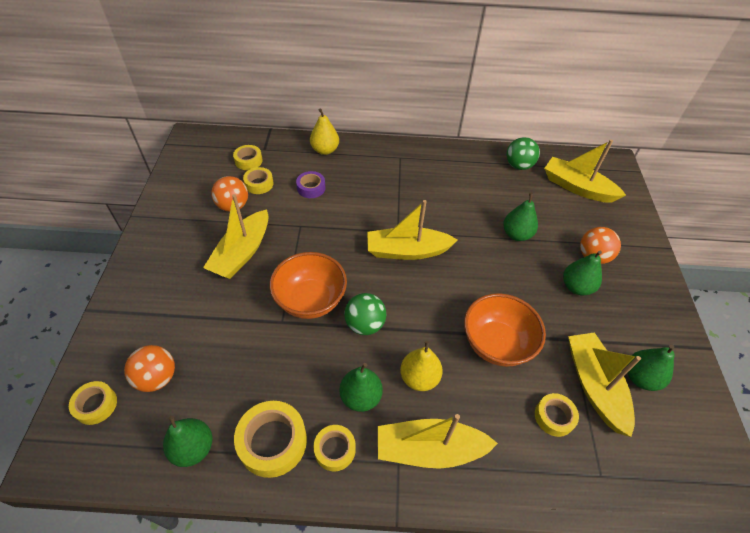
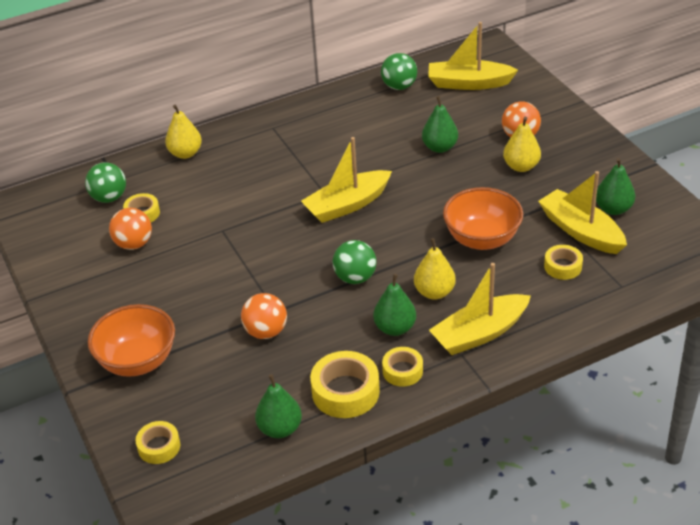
camera: 25 degrees left, 10 degrees down
(157, 378) = (197, 402): orange ball -> orange ball (266, 332)
(242, 253) = (184, 277): yellow boat -> none
(248, 161) = (109, 198): yellow tape -> green ball
(310, 300) = (288, 283): orange bowl -> orange bowl (138, 361)
(311, 188) = (203, 193): purple tape -> none
(576, 287) = (521, 166): green pear -> yellow pear

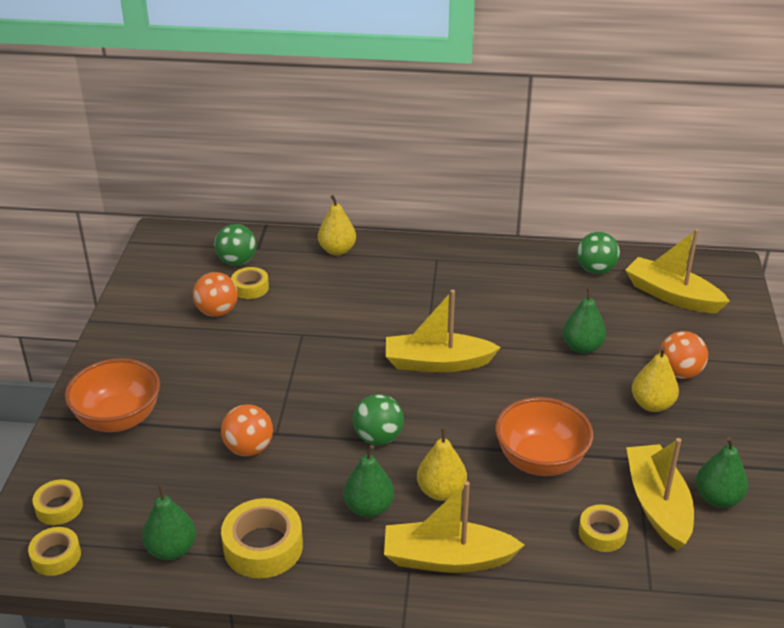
camera: 30 degrees right, 5 degrees down
(402, 371) = (335, 556): yellow tape -> yellow tape (56, 556)

